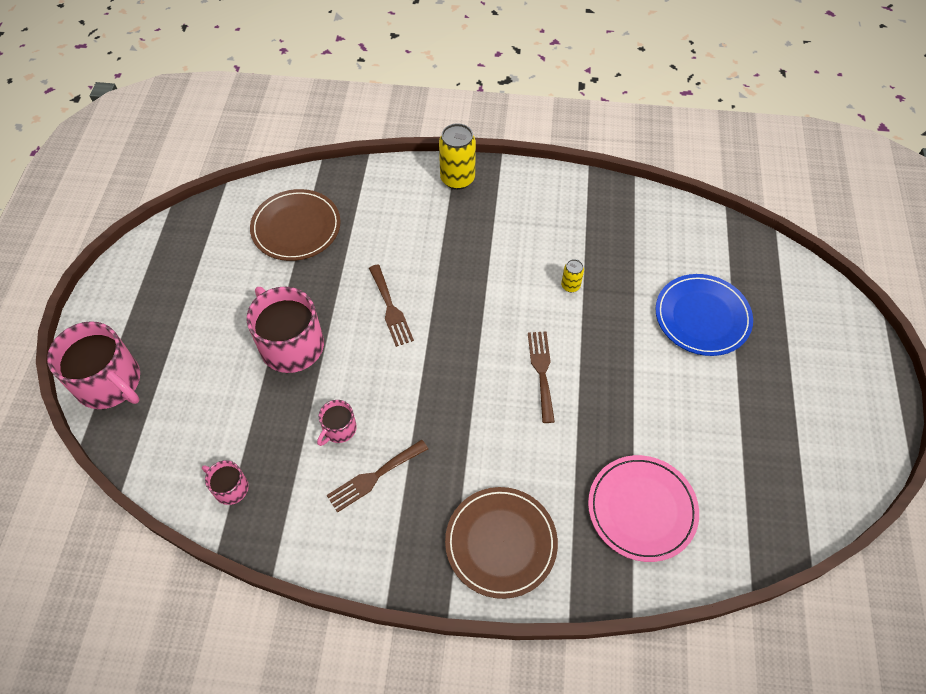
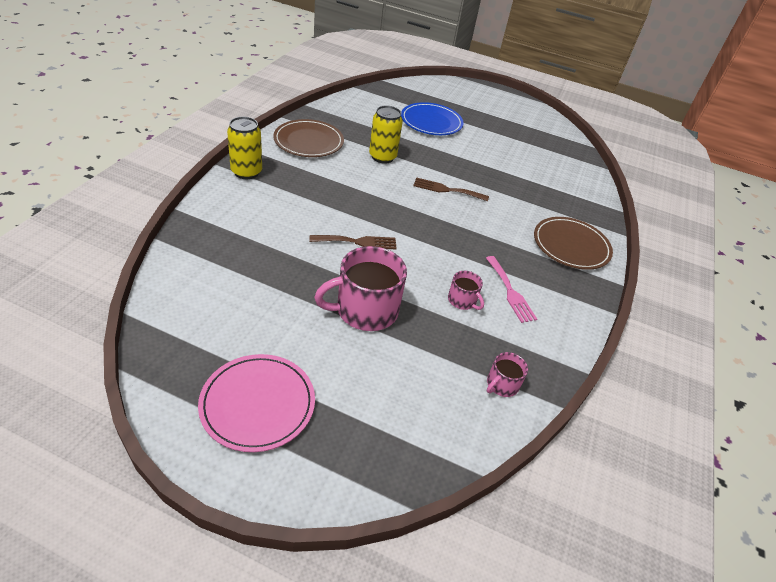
camera: 80 degrees left, 15 degrees down
(109, 382) = (347, 470): pink mug -> none
(296, 227) = (229, 275): brown plate -> brown plate (308, 141)
(374, 477) = (510, 292): brown fork -> pink fork
(570, 286) = (382, 157): yellow can -> yellow can, size x1.94
(642, 509) = (555, 185): pink plate -> pink plate (258, 404)

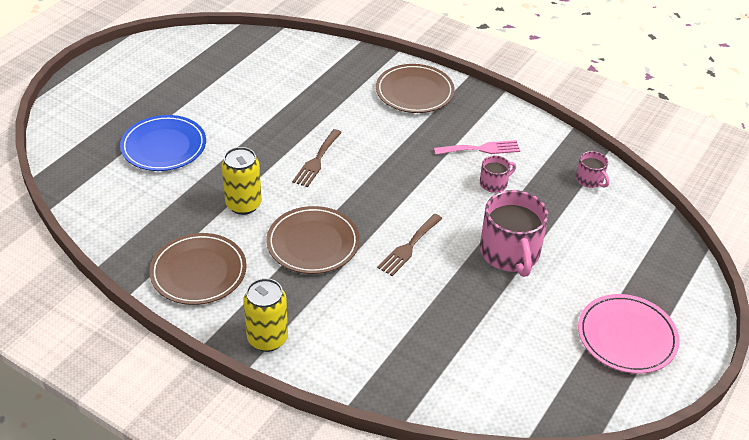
camera: 75 degrees left, 0 degrees up
(349, 190) = (313, 243): none -> brown plate
(357, 242) = (409, 247): brown fork -> brown fork turned 150 degrees counterclockwise

